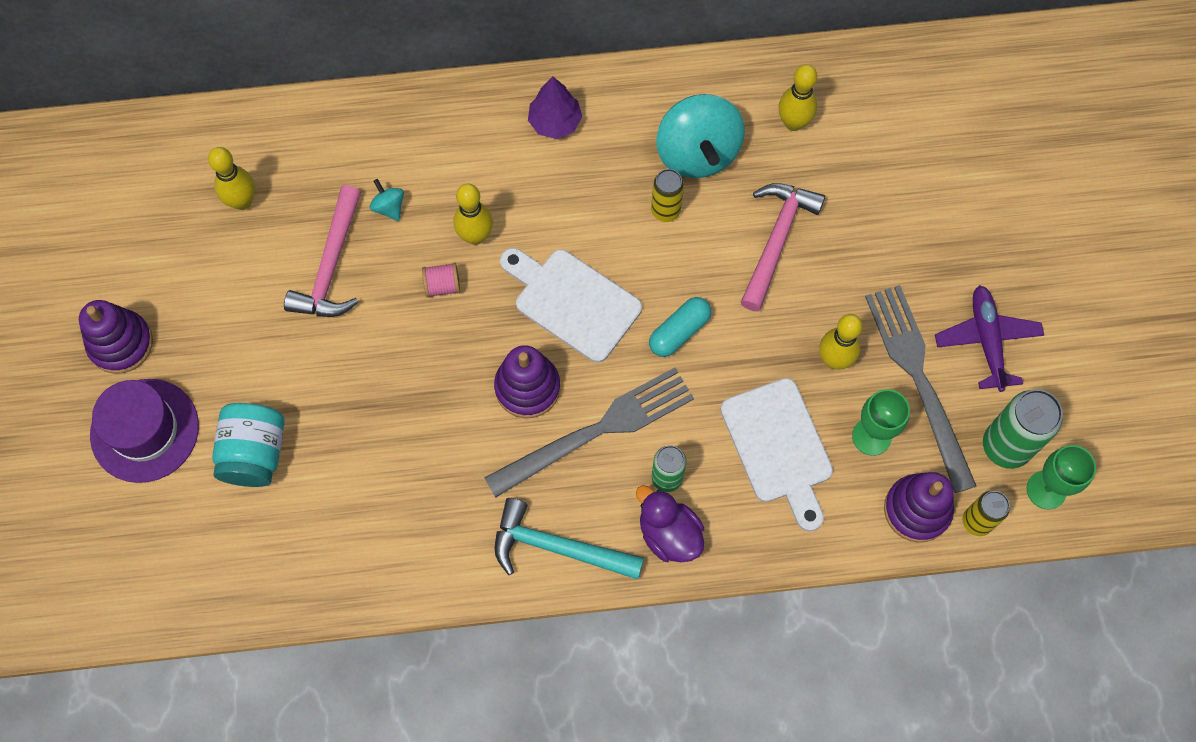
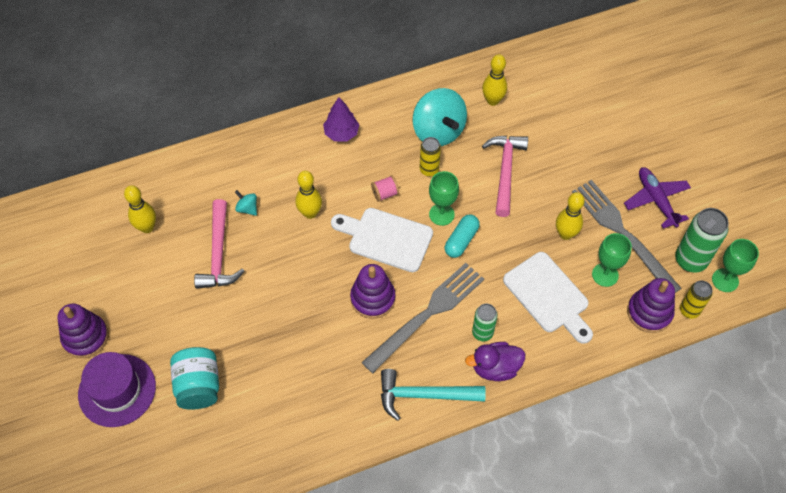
camera: 15 degrees left, 10 degrees down
(442, 285) = (297, 248): pink spool -> pink spool (385, 193)
(663, 284) = (441, 214): none -> green goblet
(669, 534) = (495, 368): purple duck -> purple duck turned 45 degrees counterclockwise

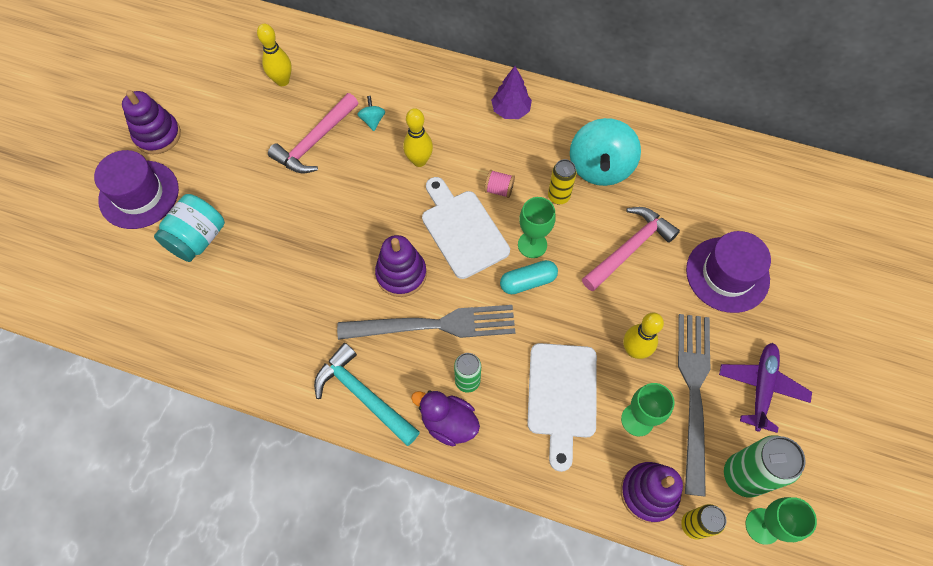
camera: 40 degrees right, 5 degrees up
(492, 100) = (679, 174): yellow bowling pin -> none
(578, 145) = (727, 274): none -> purple hat

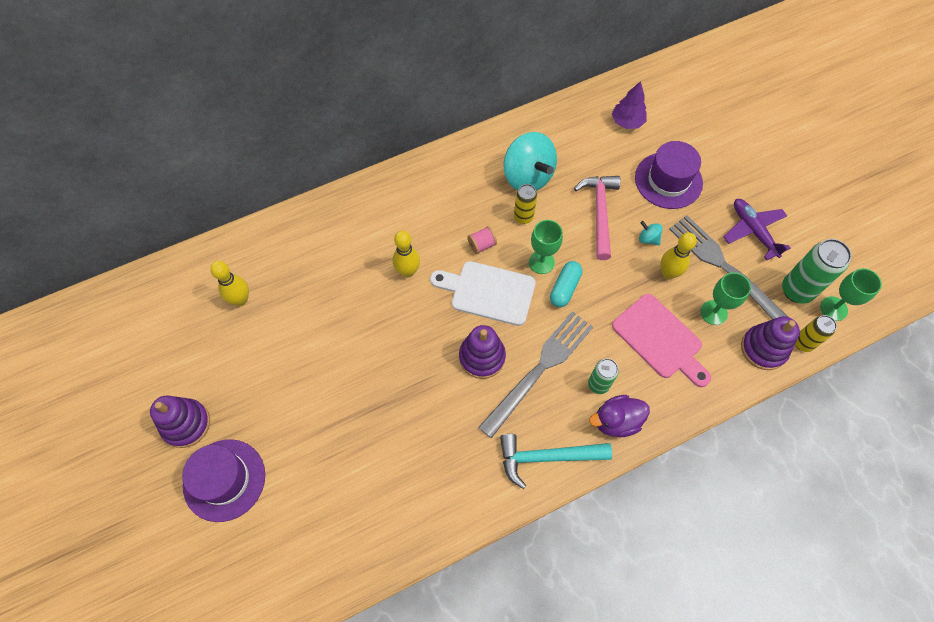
camera: 45 degrees left, 0 degrees up
(198, 239) = (310, 467): turquoise jar -> none
(315, 141) = (318, 322): pink hammer -> none
(372, 120) = (343, 271): turquoise spinning top -> turquoise spinning top (648, 239)
(510, 110) = (430, 186): purple tree -> purple tree (627, 122)
(562, 396) = (660, 339): white cutting board -> pink cutting board

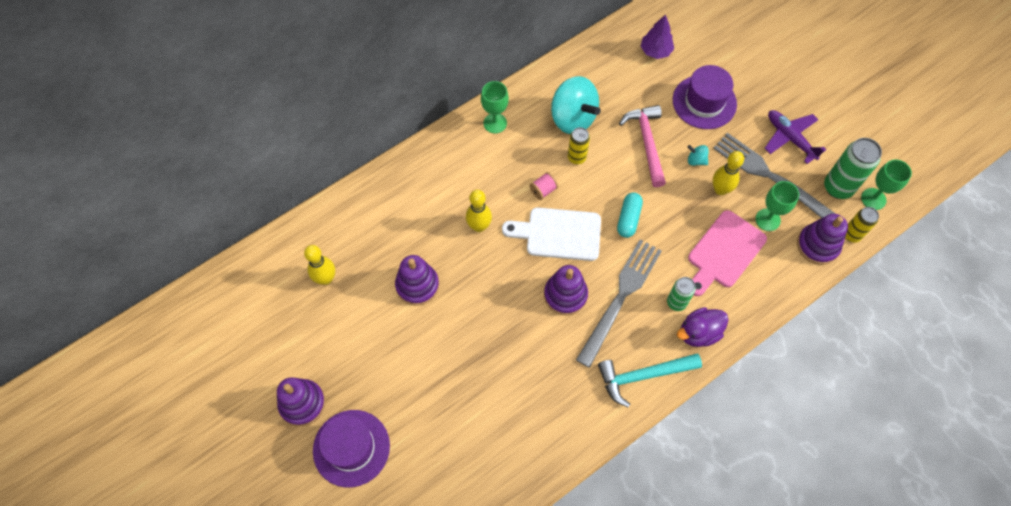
camera: 10 degrees left, 0 degrees up
(331, 322) = (417, 285): none -> purple stacking toy
(541, 262) = (602, 198): green goblet -> green goblet (495, 123)
(660, 339) = (724, 252): pink cutting board -> pink cutting board turned 90 degrees clockwise

